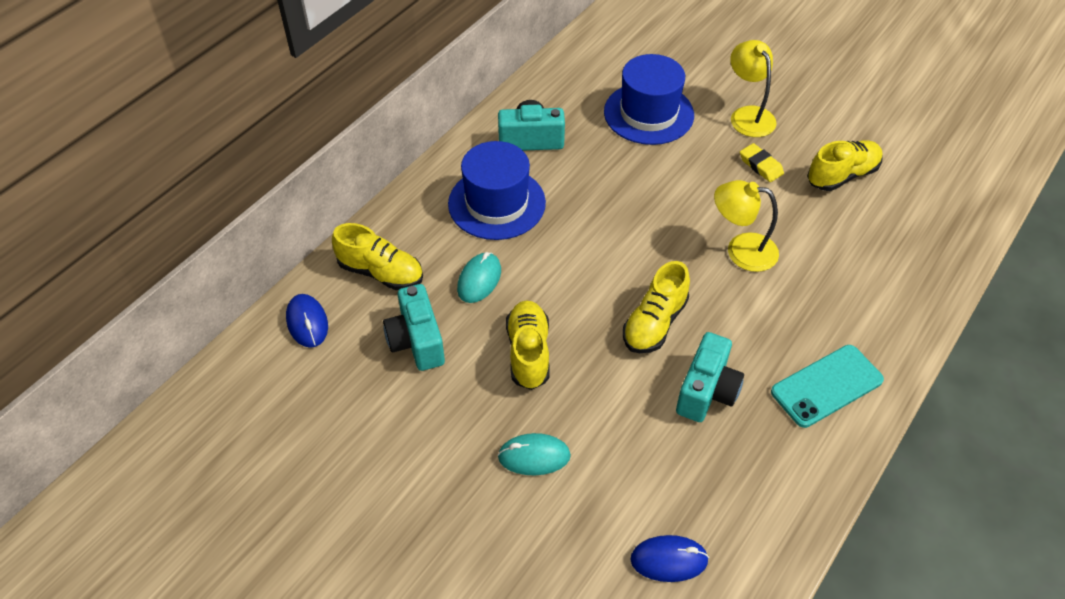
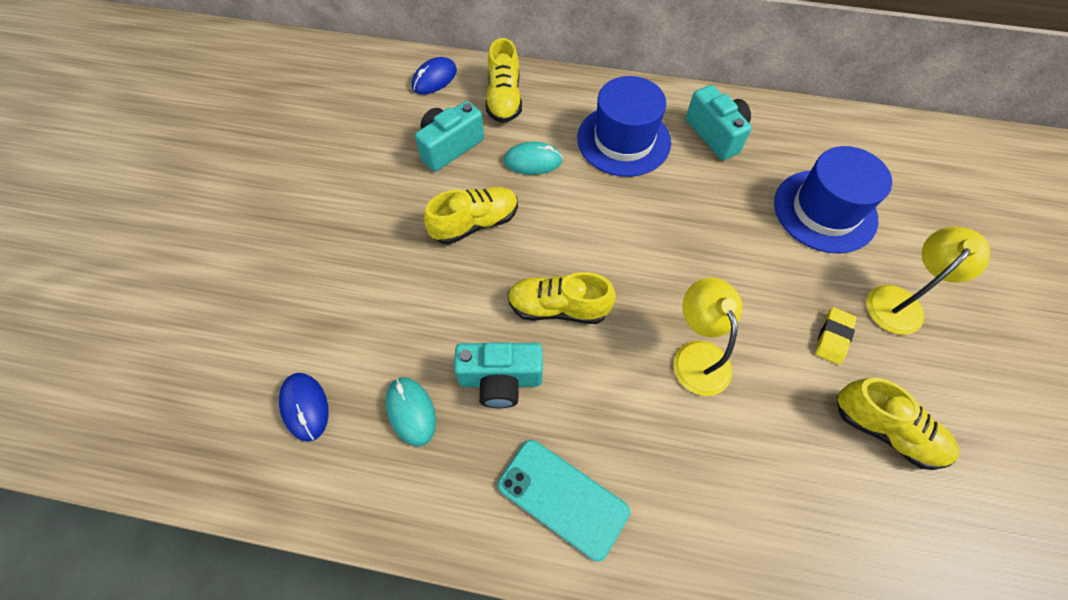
camera: 65 degrees right, 10 degrees up
(534, 456) = (373, 267): turquoise mouse -> turquoise mouse (411, 412)

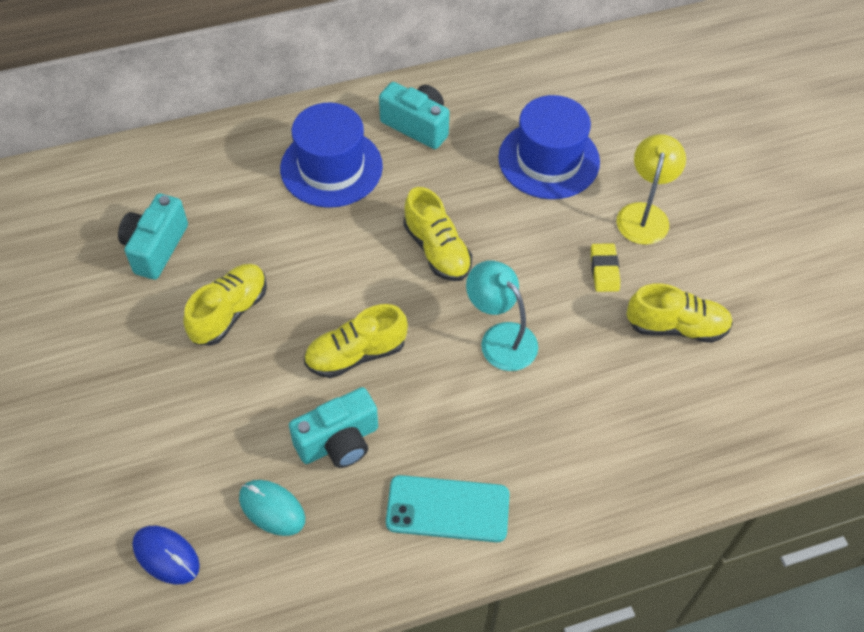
camera: 30 degrees left, 5 degrees down
(434, 79) = (93, 182): blue mouse -> none
(504, 99) = (184, 173): yellow shoe -> yellow shoe (437, 250)
(533, 161) = (252, 226): turquoise mouse -> none
(697, 355) = (500, 338): yellow lamp -> turquoise lamp

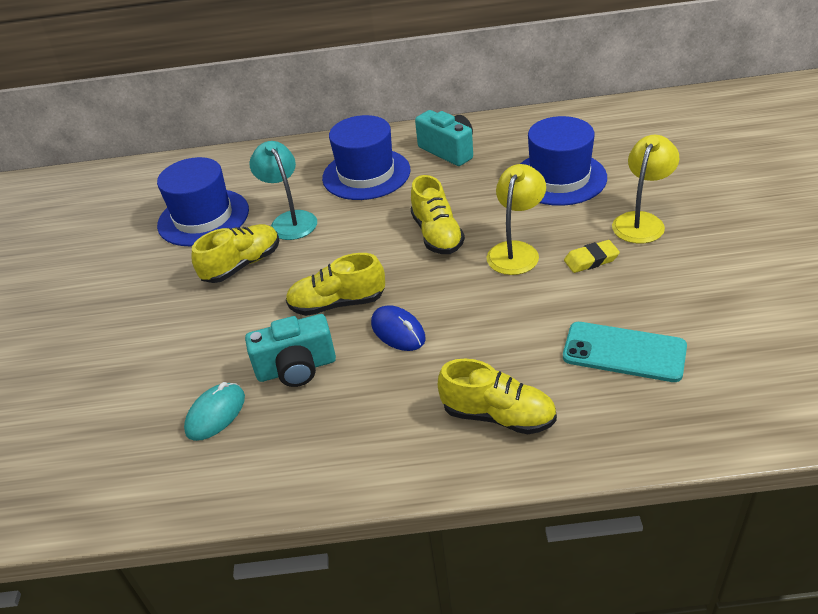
camera: 20 degrees right, 15 degrees down
(156, 247) = (203, 217): turquoise camera -> blue hat
(166, 556) = (108, 439): blue mouse -> blue mouse (398, 331)
(272, 509) = (215, 414): turquoise mouse -> turquoise mouse turned 75 degrees clockwise
(447, 509) = (378, 435): turquoise phone -> turquoise phone (624, 352)
(500, 338) = (475, 303): turquoise lamp -> turquoise lamp (290, 220)
(526, 265) = (516, 251): none -> yellow lamp
(604, 270) = (591, 260): yellow eraser -> yellow eraser turned 60 degrees clockwise
(676, 327) = (654, 309): yellow shoe -> yellow shoe (498, 416)

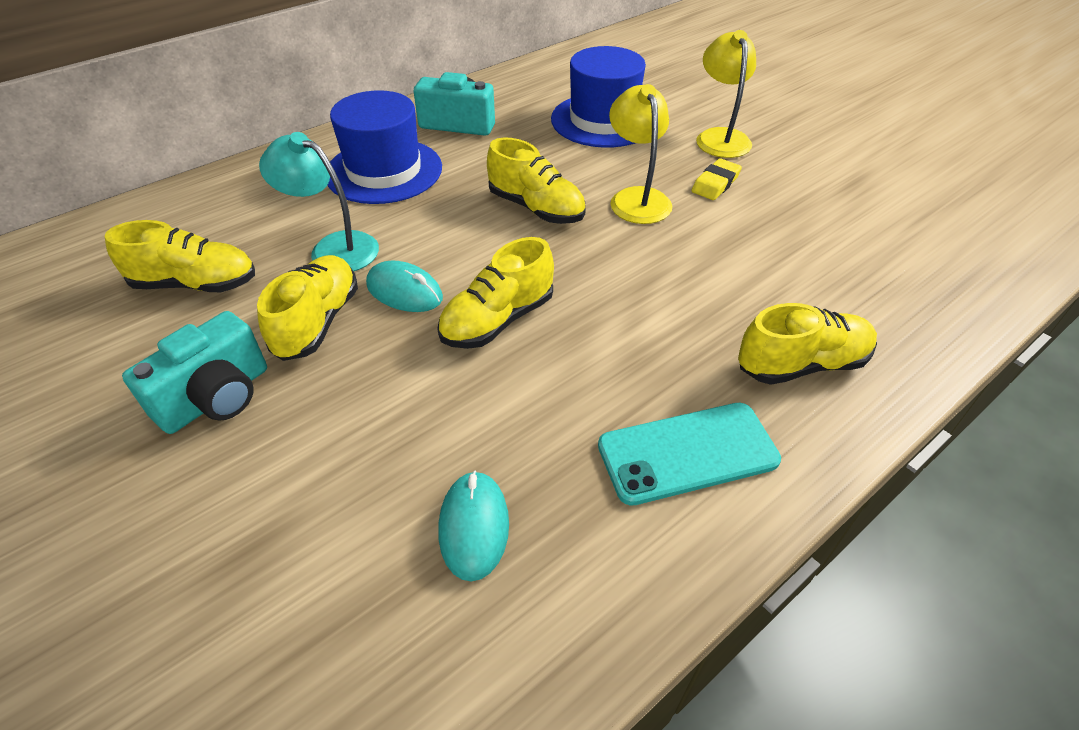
camera: 40 degrees left, 5 degrees up
(203, 217) = (196, 284): blue hat -> yellow shoe
(296, 368) = (525, 416): turquoise camera -> turquoise camera (217, 397)
(303, 264) = (404, 291): none -> turquoise mouse
(398, 331) = (603, 322): blue mouse -> none
(624, 352) = (837, 255): turquoise phone -> turquoise phone (687, 453)

